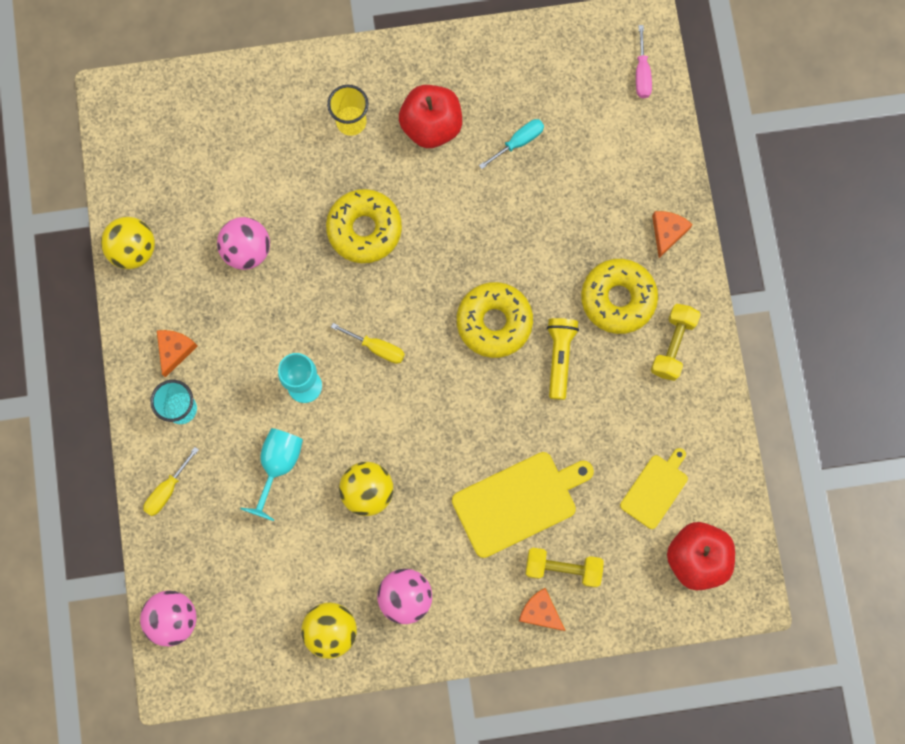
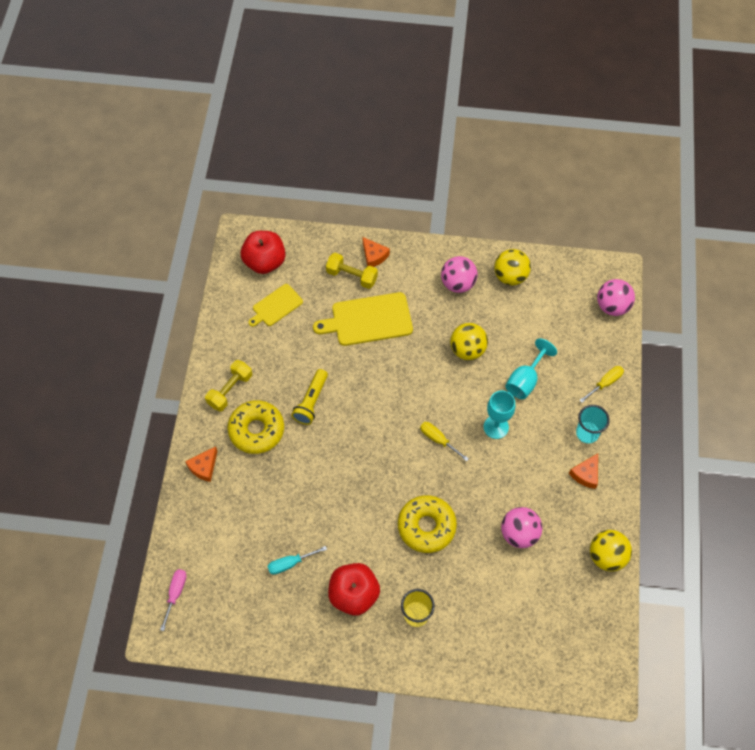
camera: 165 degrees left, 15 degrees down
(494, 322) = (349, 436): yellow donut -> none

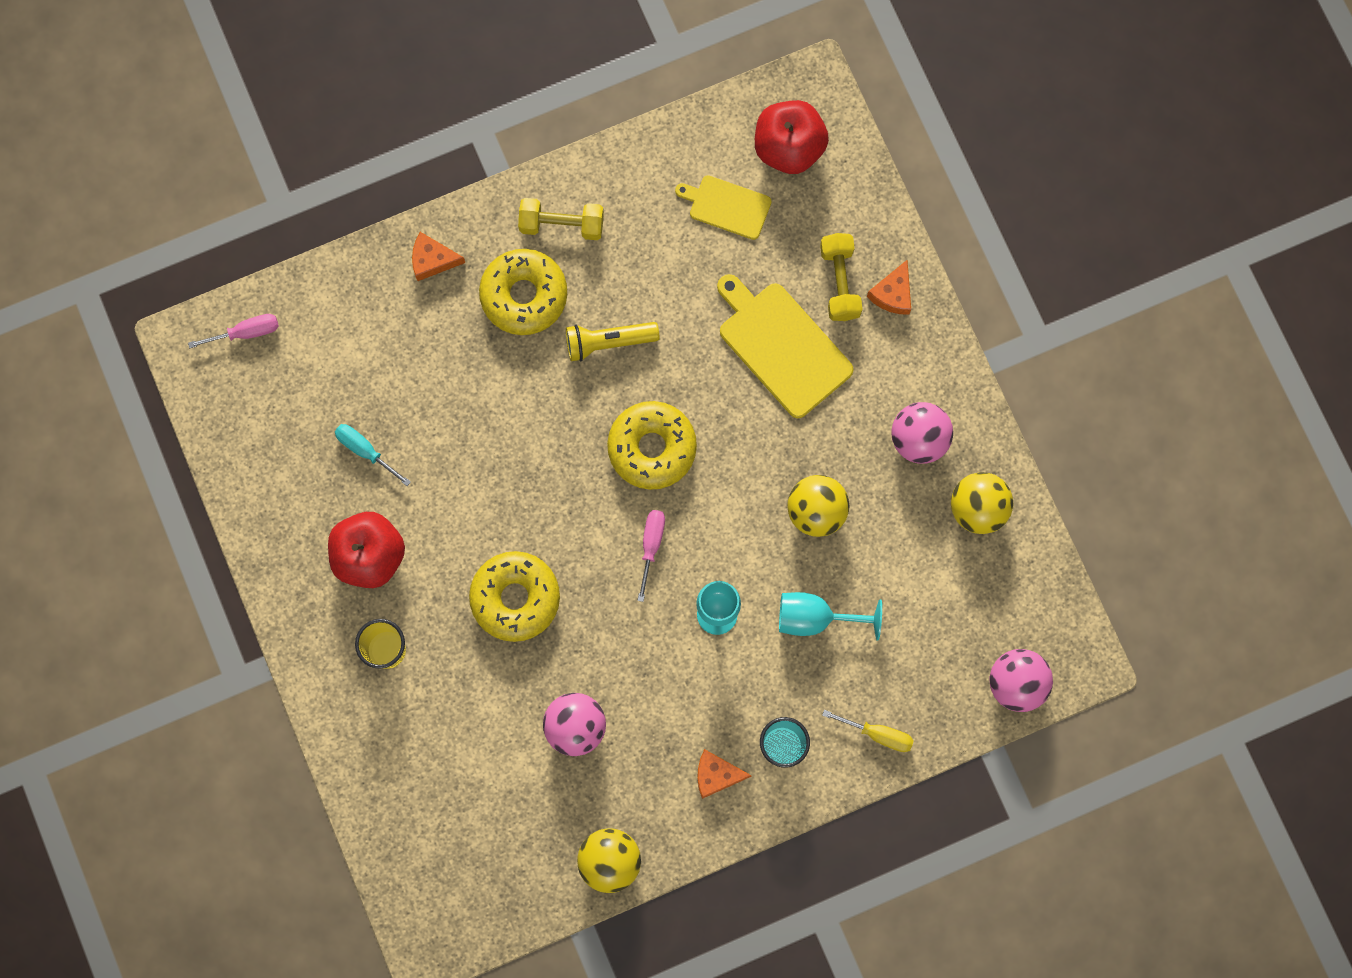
camera: 60 degrees right, 15 degrees up
(384, 411) = (652, 448): none -> yellow donut
(438, 440) = (651, 546): yellow screwdriver -> pink screwdriver

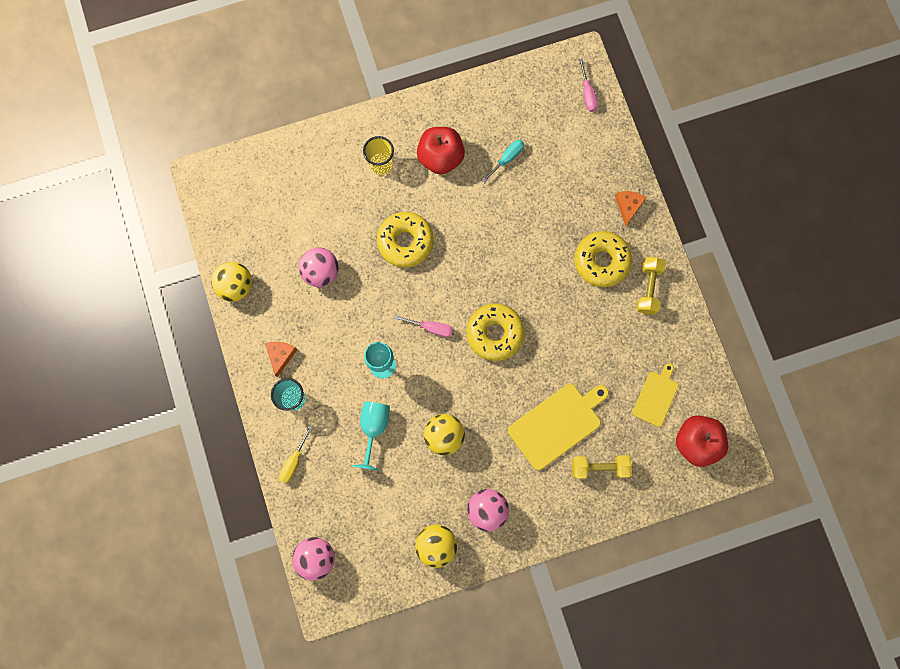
camera: 95 degrees right, 0 degrees up
(608, 342) = (567, 311): yellow flashlight -> none
(893, 294) = (589, 503): orange cheese -> none

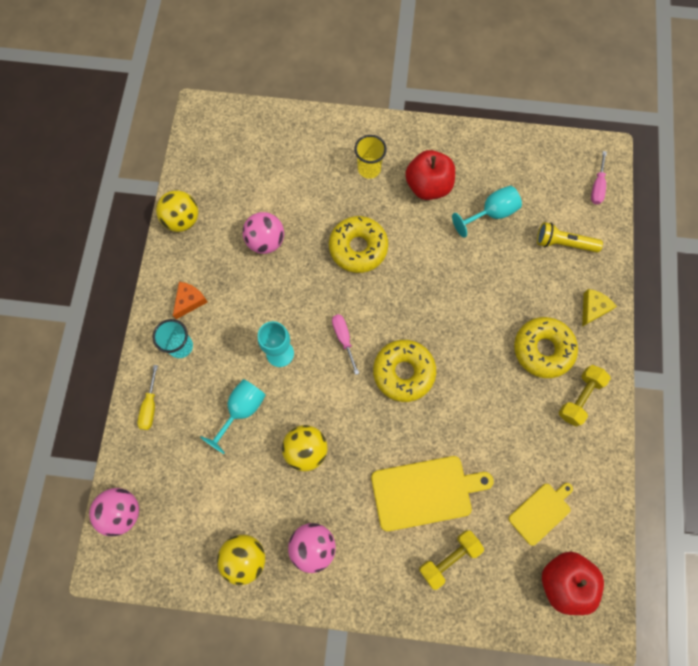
camera: 25 degrees right, 5 degrees down
(294, 461) = (150, 406): yellow screwdriver -> yellow screwdriver turned 45 degrees counterclockwise
(431, 328) = (343, 338): pink screwdriver -> pink screwdriver turned 150 degrees counterclockwise
(507, 159) = (491, 213): turquoise screwdriver -> turquoise goblet
(580, 159) = (563, 243): none -> yellow flashlight
(599, 467) = (449, 558): yellow dumbbell -> yellow dumbbell turned 60 degrees counterclockwise
(628, 206) = (593, 308): orange cheese -> yellow cheese

